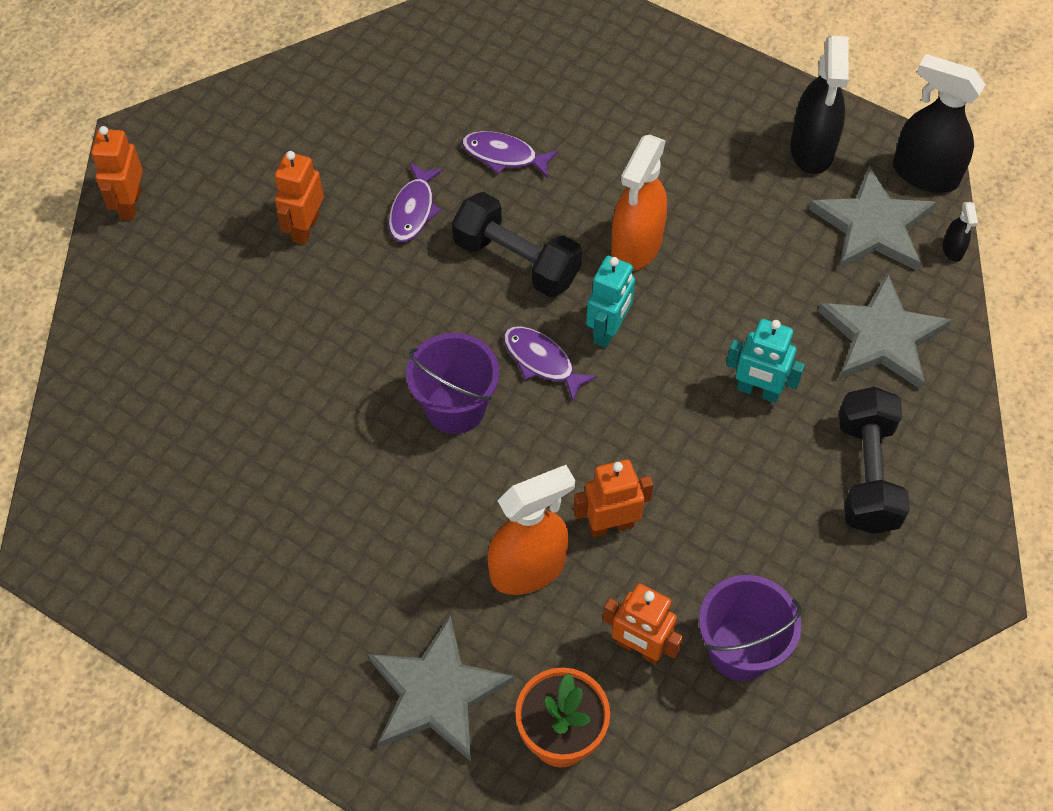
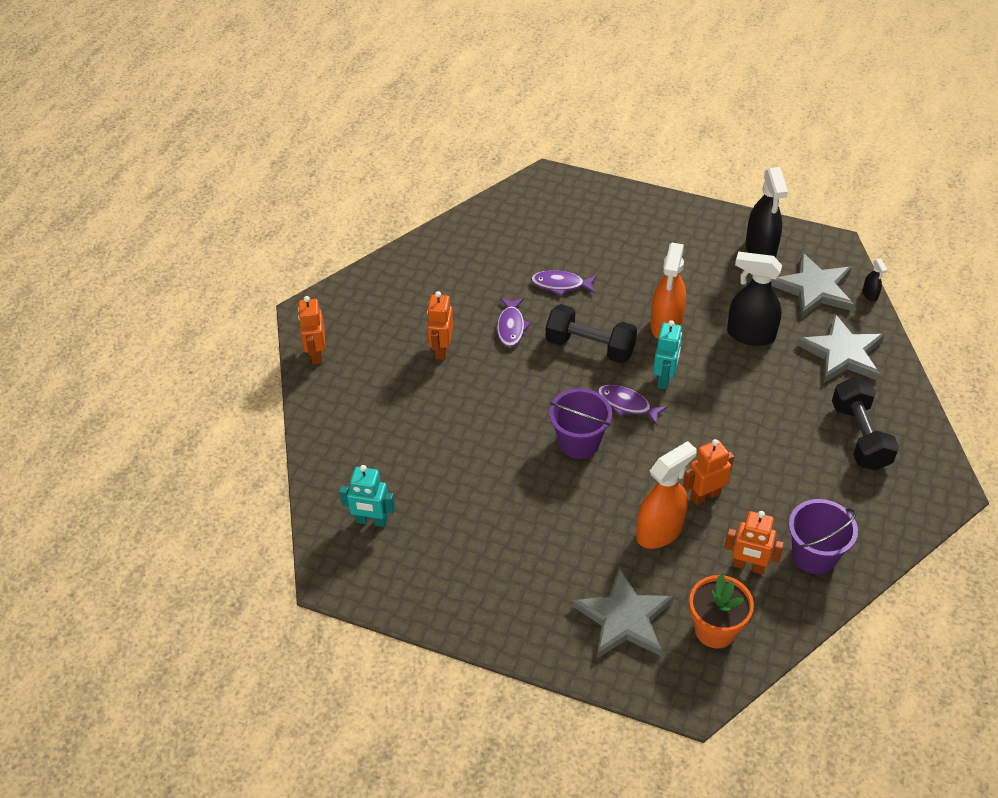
camera: 10 degrees left, 10 degrees down
(758, 391) = (774, 399): turquoise robot -> turquoise robot (371, 521)
(924, 174) = (837, 253): black spray bottle -> black spray bottle (750, 334)

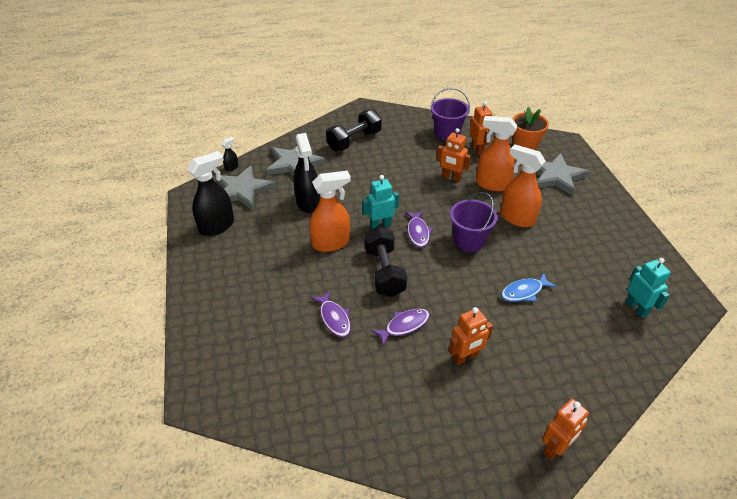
camera: 125 degrees left, 5 degrees down
(471, 441) = (524, 292): none -> blue fish
(580, 513) = (516, 218): none -> orange spray bottle

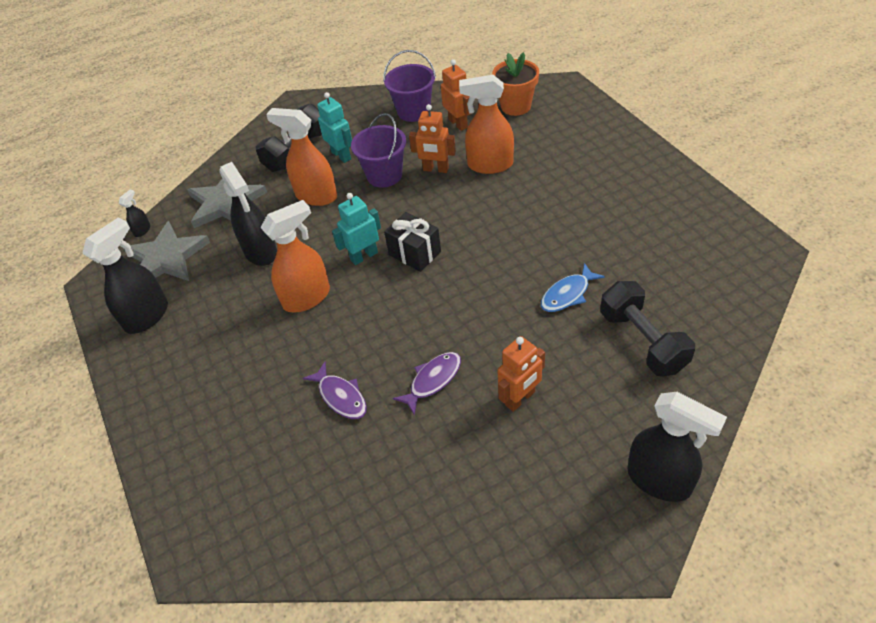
camera: 10 degrees left, 5 degrees up
(384, 272) = (387, 317): black dumbbell -> black dumbbell (642, 341)
(418, 232) = (414, 253): purple fish -> black gift
(469, 241) = (482, 247): purple bucket -> purple bucket (384, 175)
(516, 218) = (532, 201): orange spray bottle -> orange spray bottle (316, 196)
(555, 448) = (659, 480): orange robot -> black spray bottle
(556, 176) = (565, 134): grey star -> none
(636, 308) = (706, 277): turquoise robot -> turquoise robot (341, 155)

